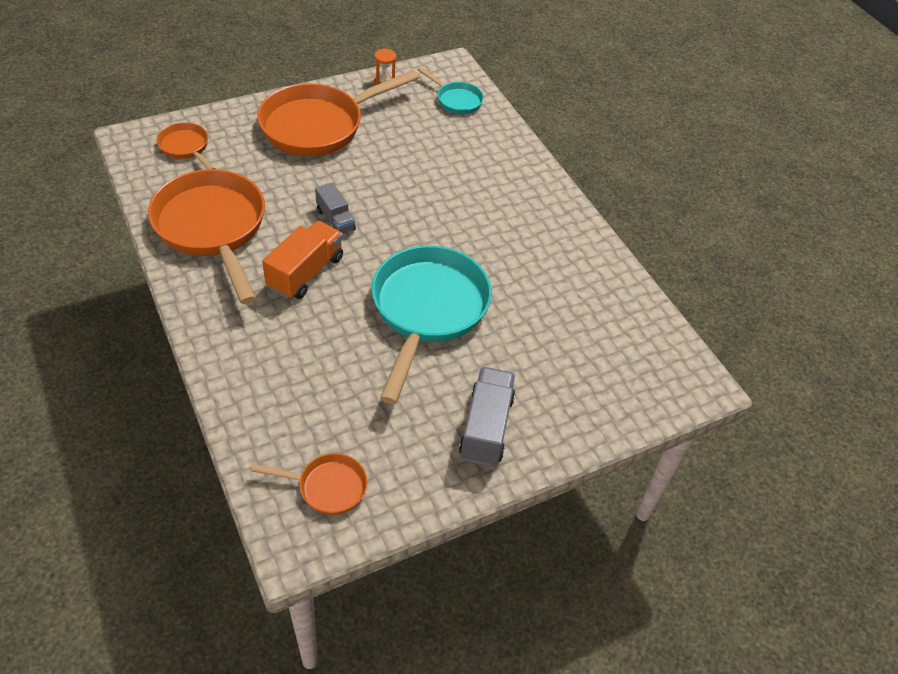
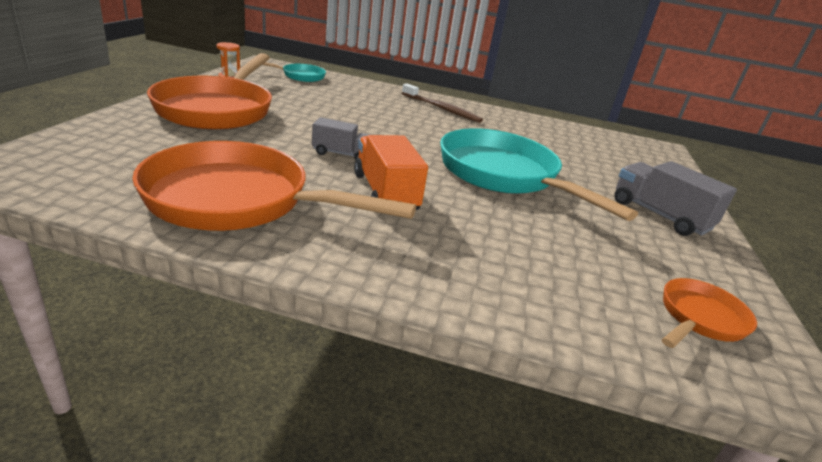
camera: 50 degrees left, 20 degrees down
(186, 147) = (91, 156): orange pan -> none
(527, 206) = (441, 109): none -> brown toothbrush

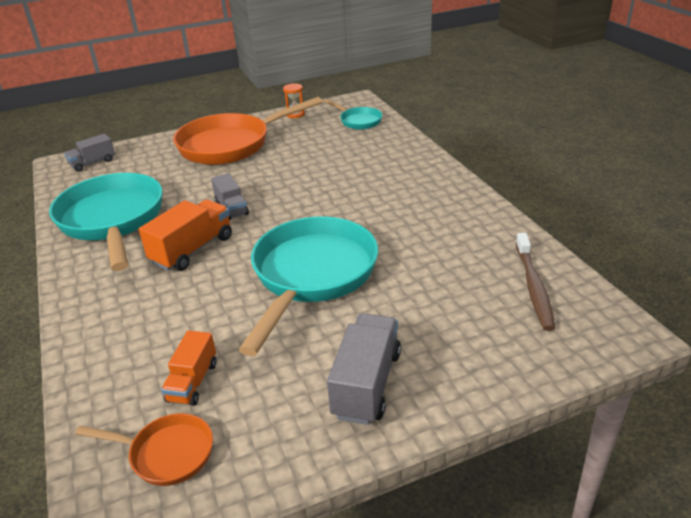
camera: 60 degrees right, 5 degrees up
(54, 159) = (93, 163): none -> grey truck
(239, 201) = (112, 220): orange pan -> turquoise pan
(441, 109) = (422, 188): brown toothbrush -> brown toothbrush (533, 286)
(604, 270) = (193, 382): none -> orange truck

